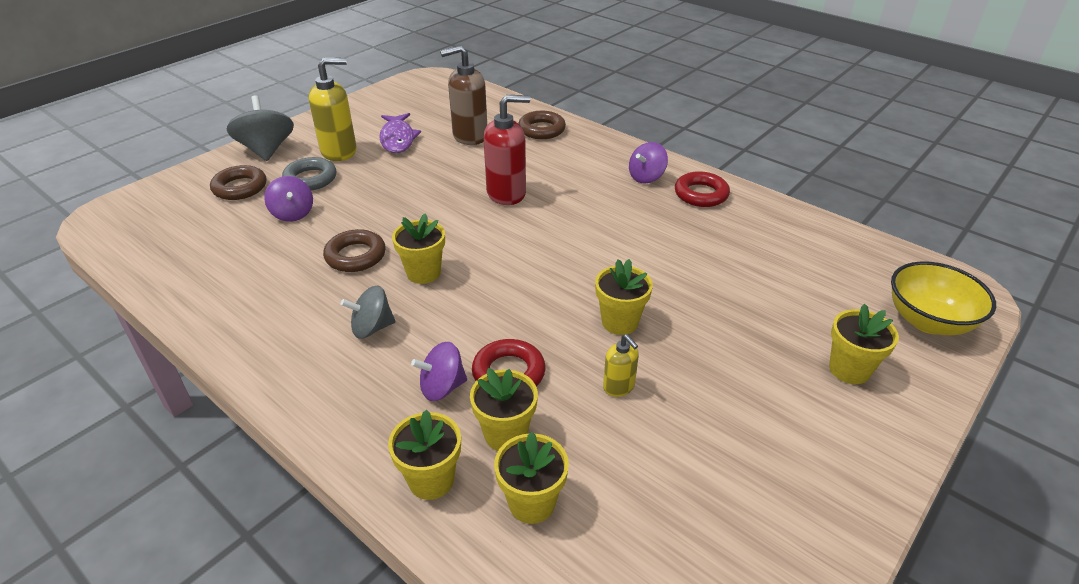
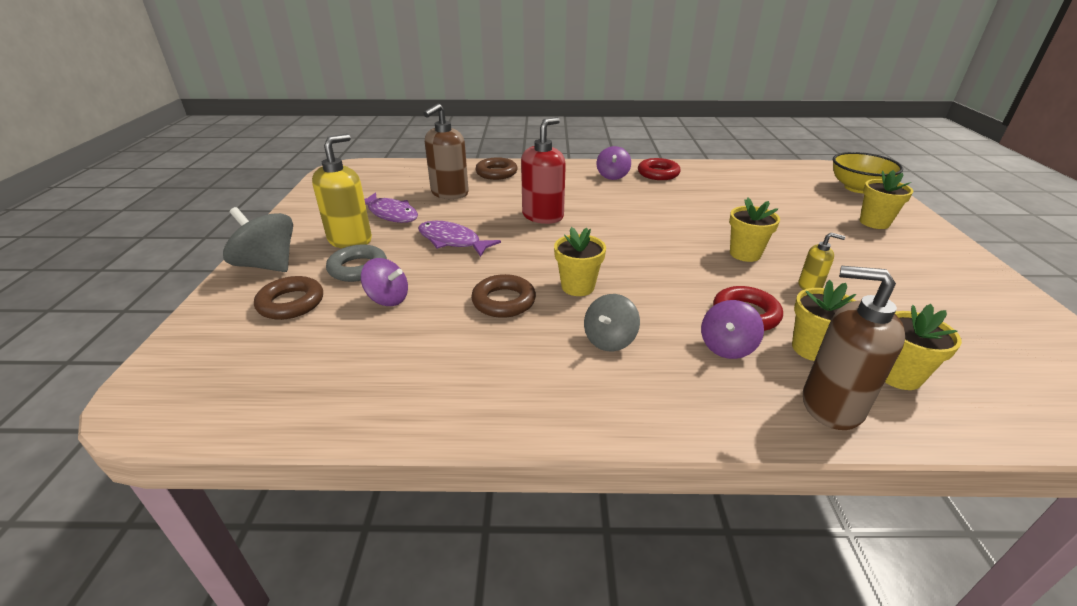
camera: 40 degrees left, 5 degrees down
(401, 185) = (452, 241): none -> purple fish
(431, 480) = (831, 405): yellow flower pot -> brown soap dispenser

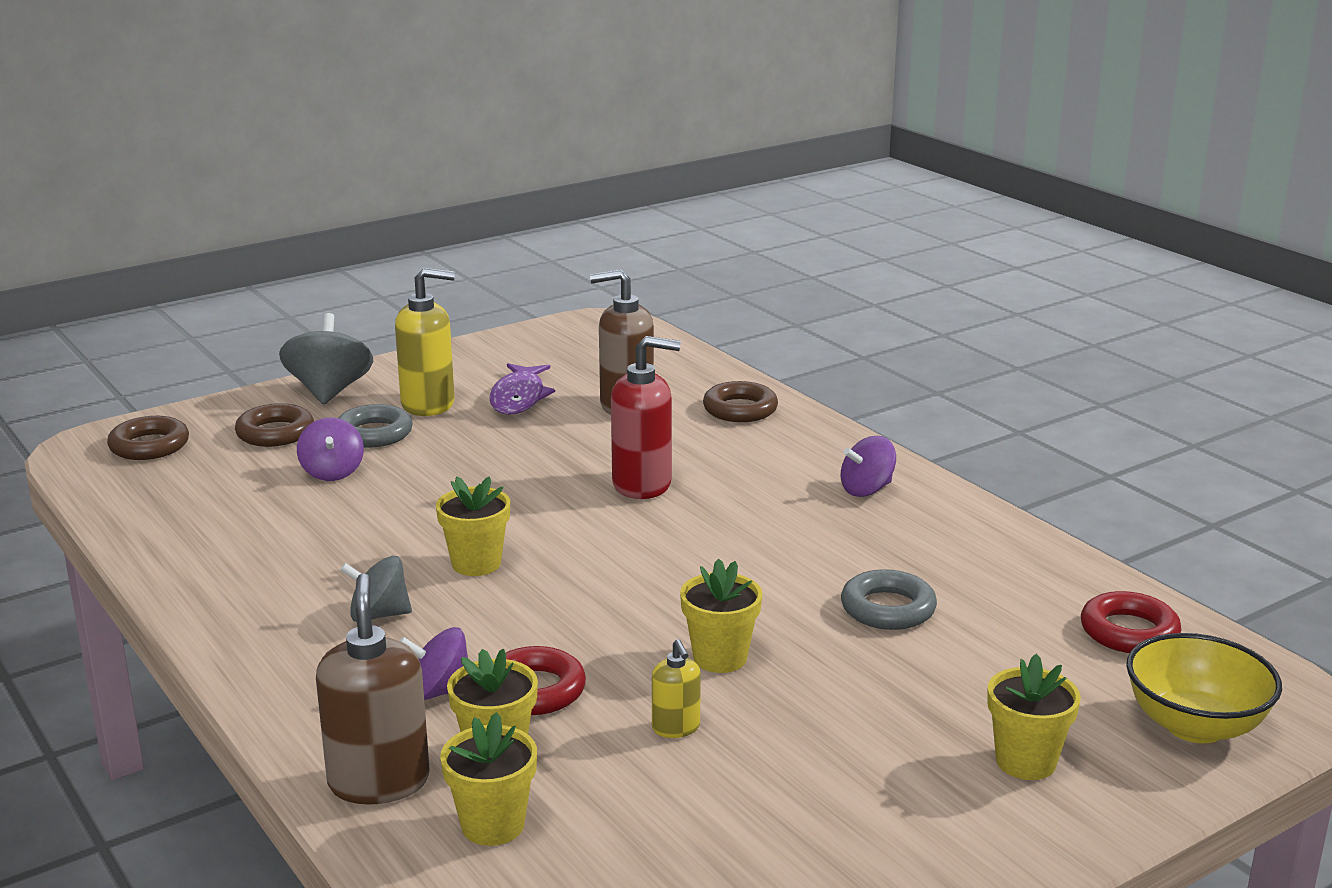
camera: 55 degrees right, 10 degrees down
(452, 241) = (496, 456): purple fish -> none
(504, 301) = (394, 532): brown ring -> brown ring (149, 446)
(658, 173) = (939, 522): red ring -> red ring (1129, 632)
(726, 206) = (888, 609): none -> grey ring

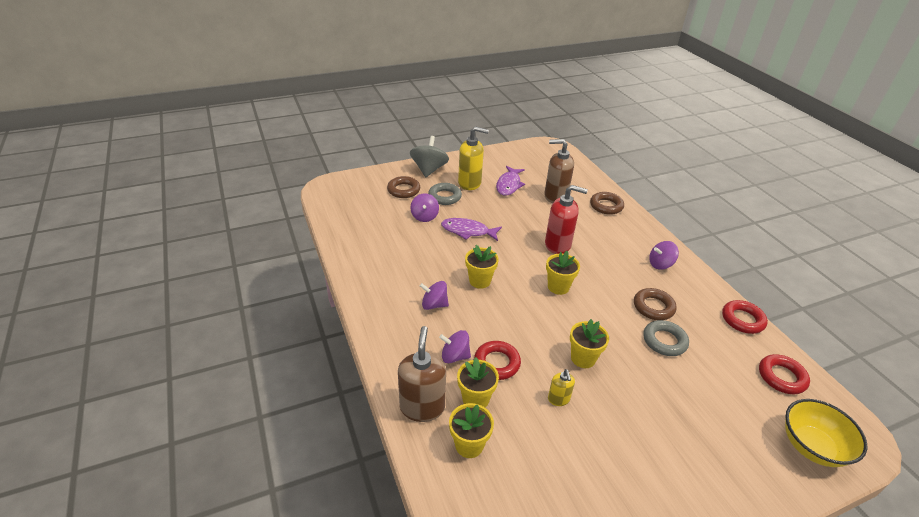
camera: 10 degrees right, 15 degrees up
(149, 446) = (351, 190): brown ring -> brown ring (653, 307)
(378, 615) = (434, 304): grey spinning top -> purple spinning top
(436, 485) = (468, 231): none -> purple fish
(1025, 762) = (724, 454): yellow flower pot -> yellow flower pot (558, 287)
(1044, 555) = (742, 320): none -> red ring

